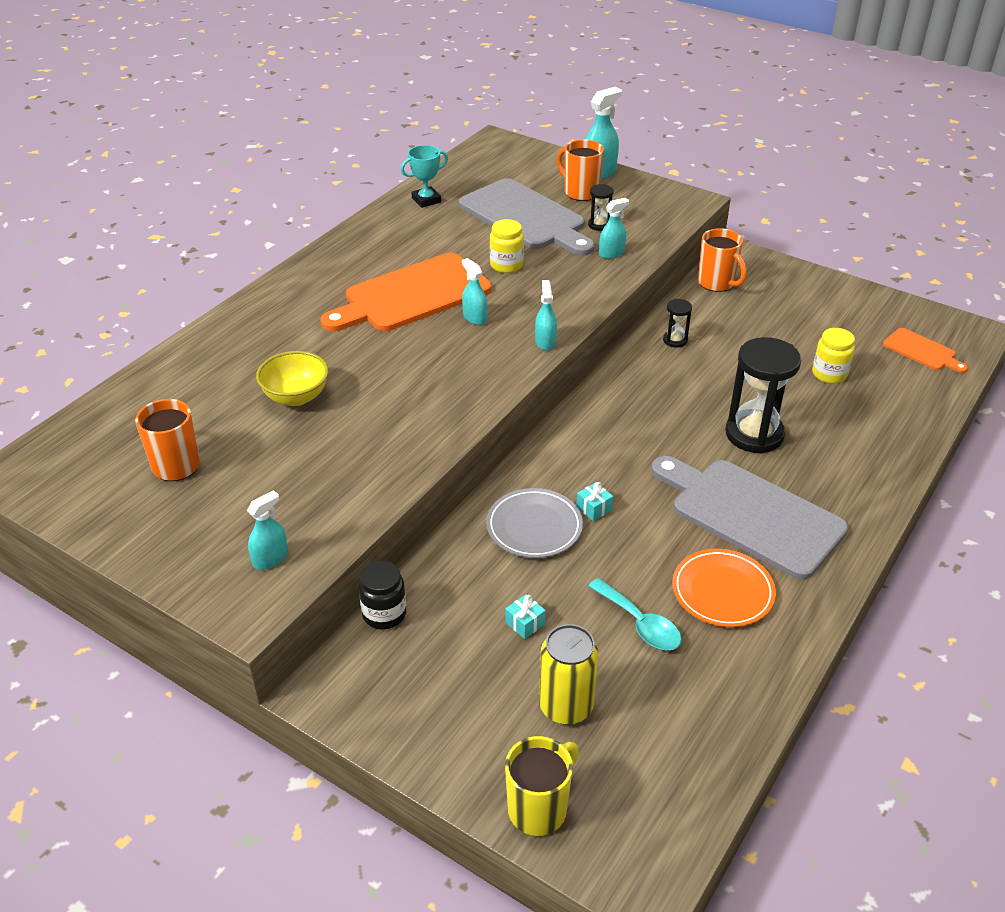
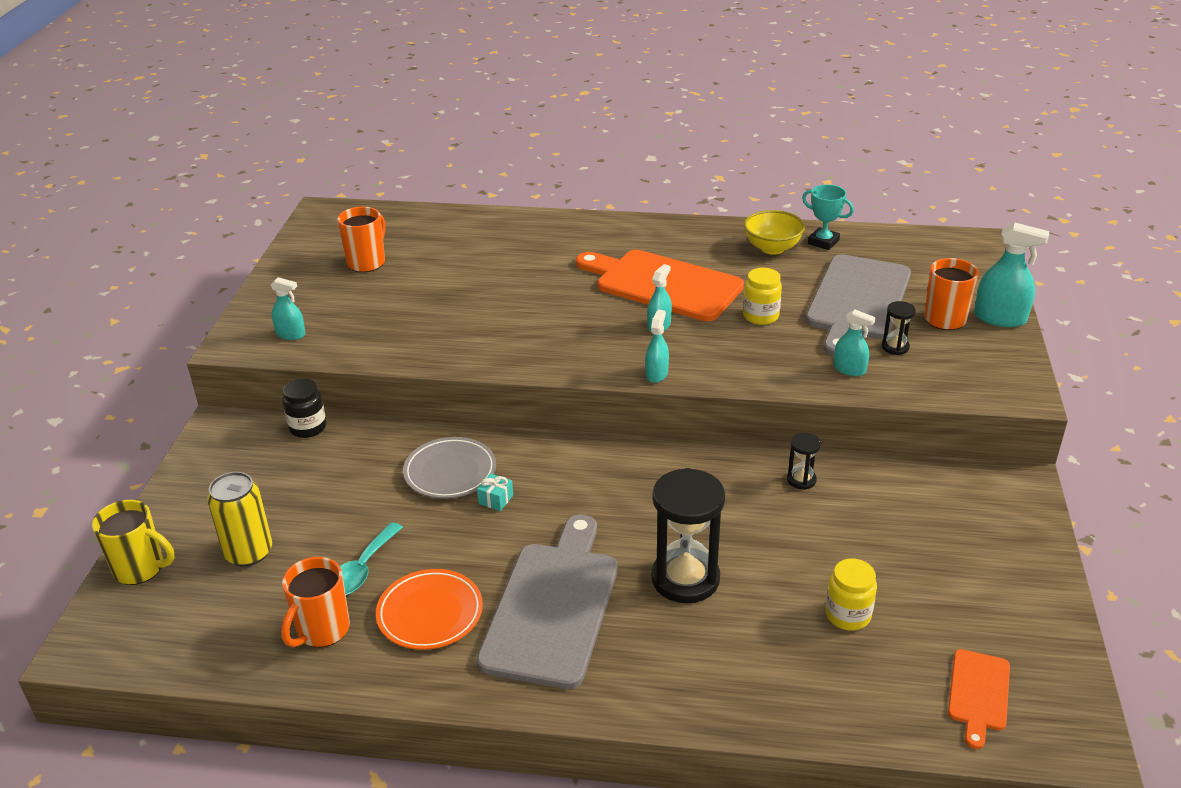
camera: 65 degrees right, 5 degrees down
(296, 397) = (478, 280): yellow bowl -> yellow bowl (772, 248)
(525, 623) = (331, 502): turquoise gift -> none
(545, 341) = (656, 374): turquoise spray bottle -> turquoise spray bottle turned 45 degrees counterclockwise
(717, 283) = (942, 482): orange mug -> orange mug (322, 630)

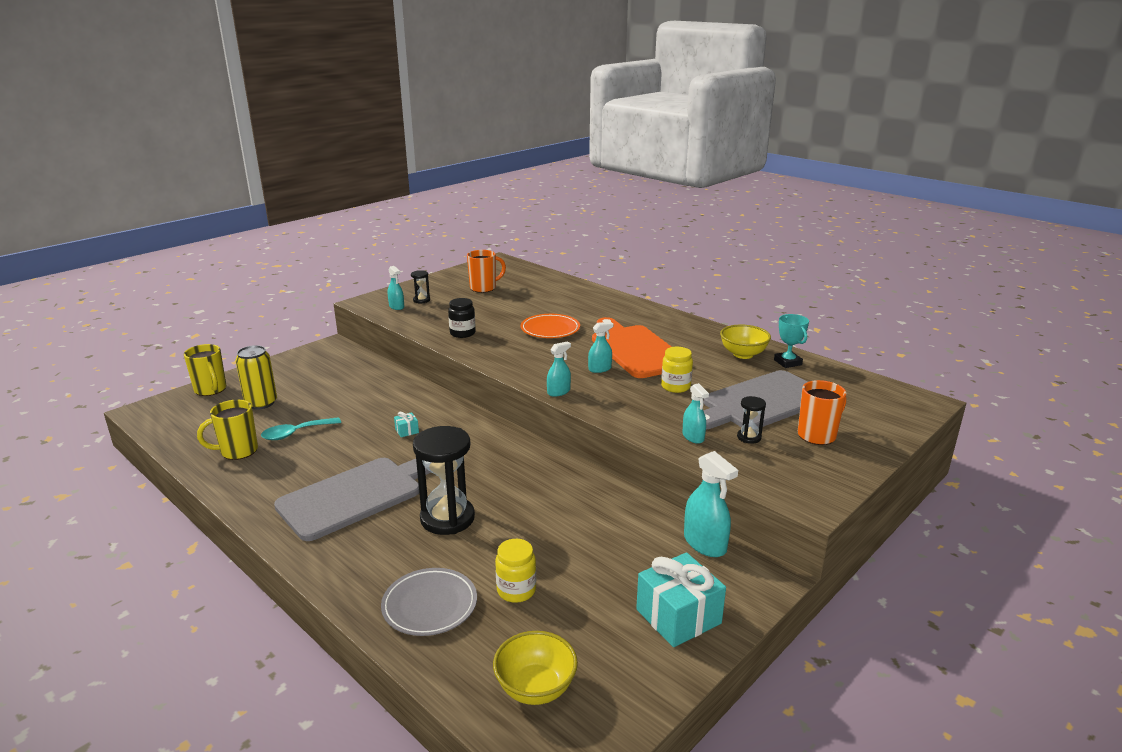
camera: 35 degrees right, 10 degrees down
(308, 427) = (368, 361): black jar -> black jar (462, 333)
(322, 630) = (238, 451): orange mug -> yellow mug
(430, 613) = (294, 468): orange plate -> orange plate (550, 329)
(450, 472) = (404, 408): grey plate -> grey plate (430, 605)
(801, 480) = (601, 500): black hourglass -> black hourglass (421, 300)
(978, 693) = (535, 688): orange cutting board -> yellow bowl
(1000, 318) = (867, 451): turquoise spray bottle -> turquoise spray bottle (705, 543)
(1001, 560) = (678, 616): none -> turquoise gift

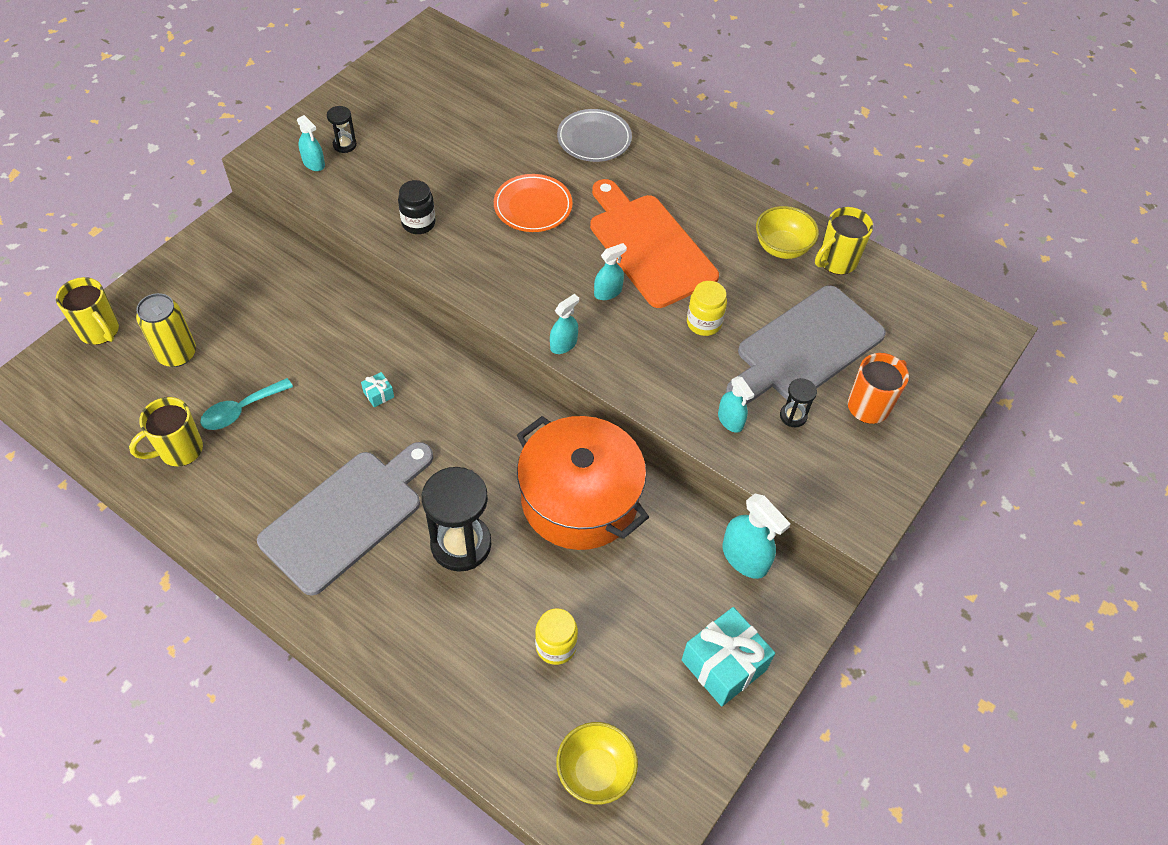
camera: 10 degrees left, 30 degrees up
(430, 605) = (470, 676): grey plate -> grey plate (594, 139)
(484, 288) = (425, 108): orange mug -> none
(558, 498) = (579, 499): none -> orange pot
(787, 362) = (836, 261): turquoise trophy -> yellow mug

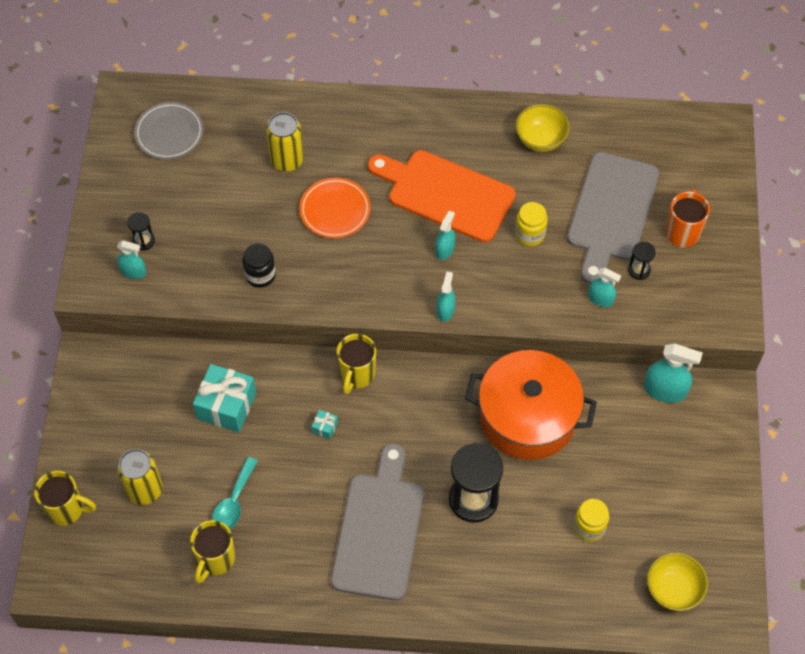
camera: 30 degrees left, 5 degrees up
(525, 146) = (287, 160): none -> yellow can
(594, 139) = (335, 123): grey plate -> grey plate (169, 133)
(724, 665) = (702, 471): turquoise gift -> turquoise gift (226, 406)
(836, 261) = (586, 129): yellow mug -> yellow mug (357, 375)

